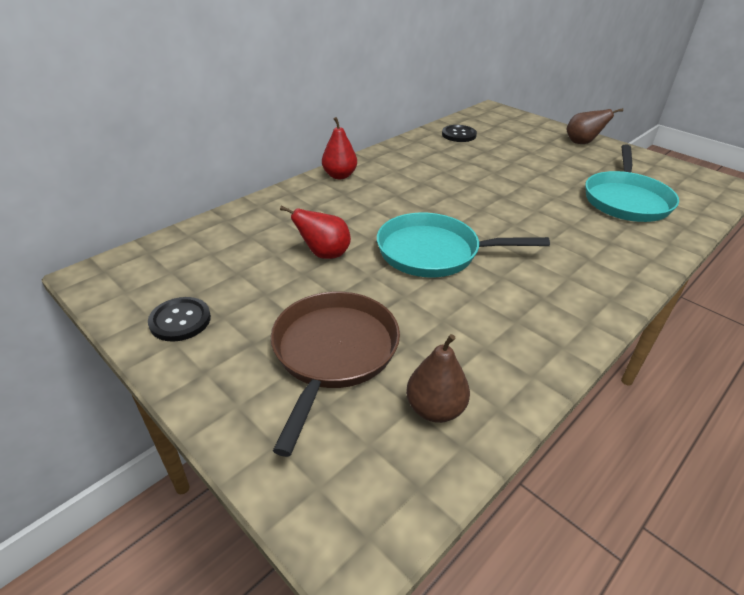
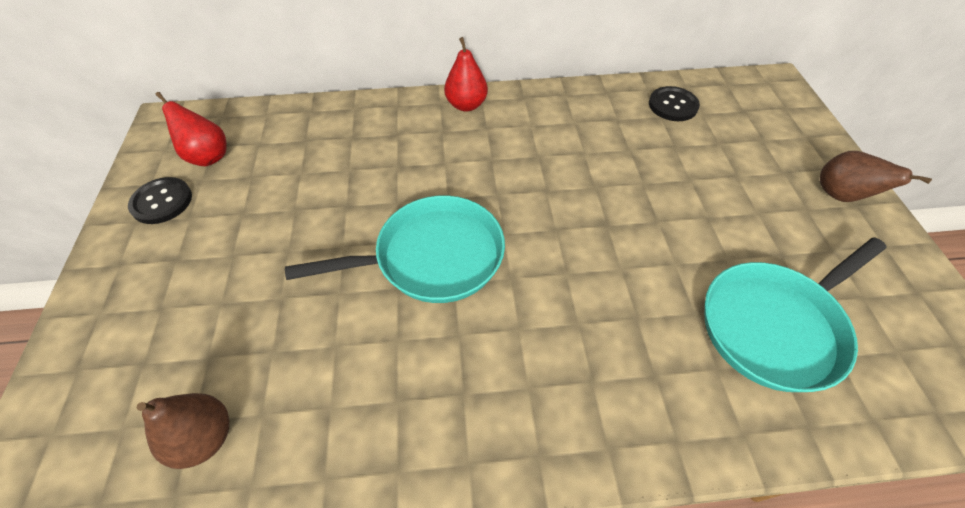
camera: 40 degrees right, 15 degrees up
(324, 254) = (335, 197): red pear -> red pear (208, 156)
(333, 353) = (211, 313): brown pan -> none
(434, 252) = (432, 257): turquoise pan -> turquoise pan turned 120 degrees clockwise

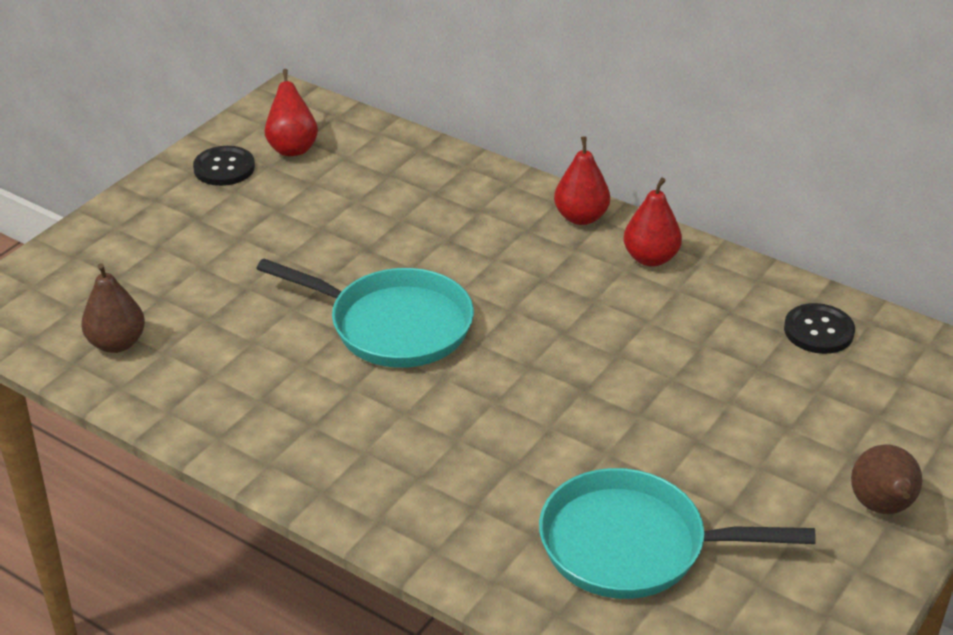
camera: 40 degrees right, 15 degrees down
(536, 110) = (650, 258): none -> red pear

